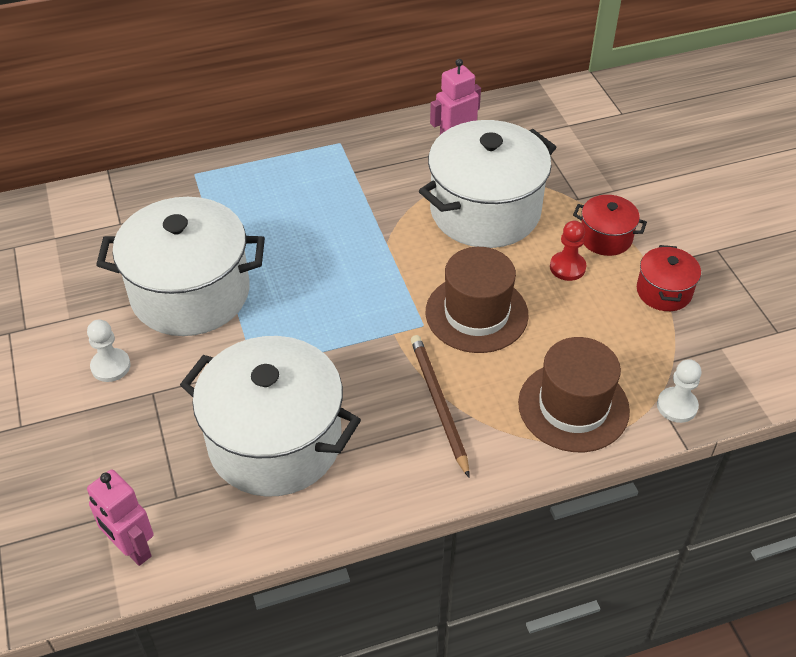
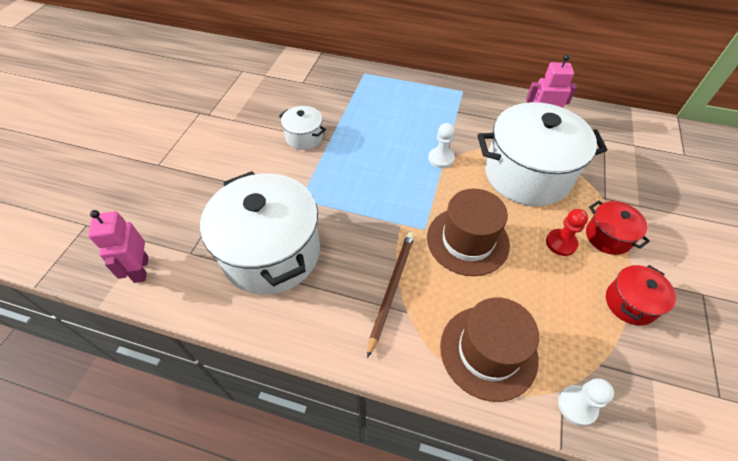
camera: 35 degrees right, 5 degrees up
(111, 366) = (228, 156): white pawn -> white pawn (441, 158)
(190, 293) = (304, 137): white pot -> white pot, size x0.47

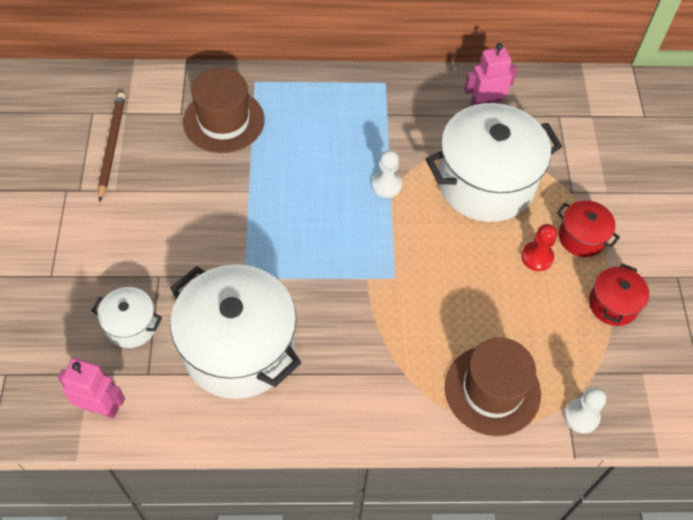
camera: 20 degrees left, 5 degrees up
(141, 269) = (101, 407): pink robot -> pink robot turned 135 degrees clockwise
(304, 137) = (216, 194): white pot -> white pot (131, 325)
(391, 289) = (381, 354): brown pencil -> brown pencil (112, 146)
(467, 240) = (442, 279): brown hat -> brown hat (224, 121)

